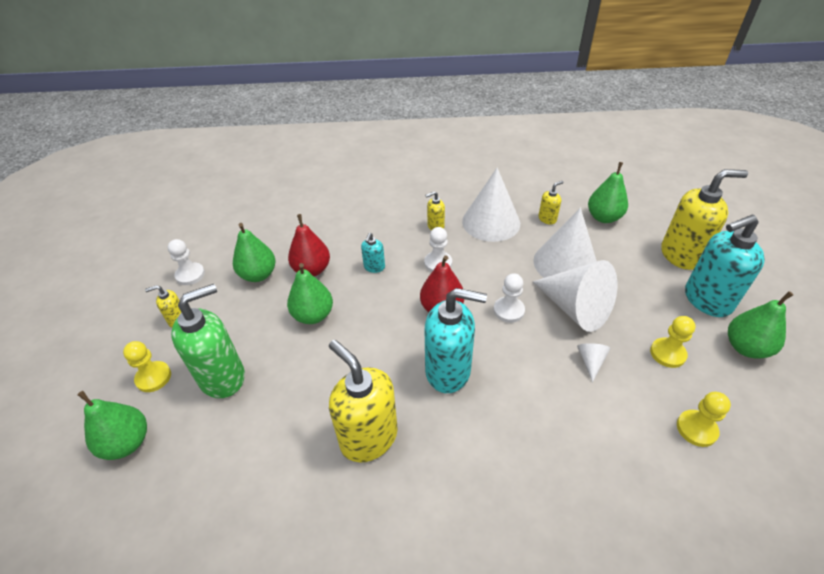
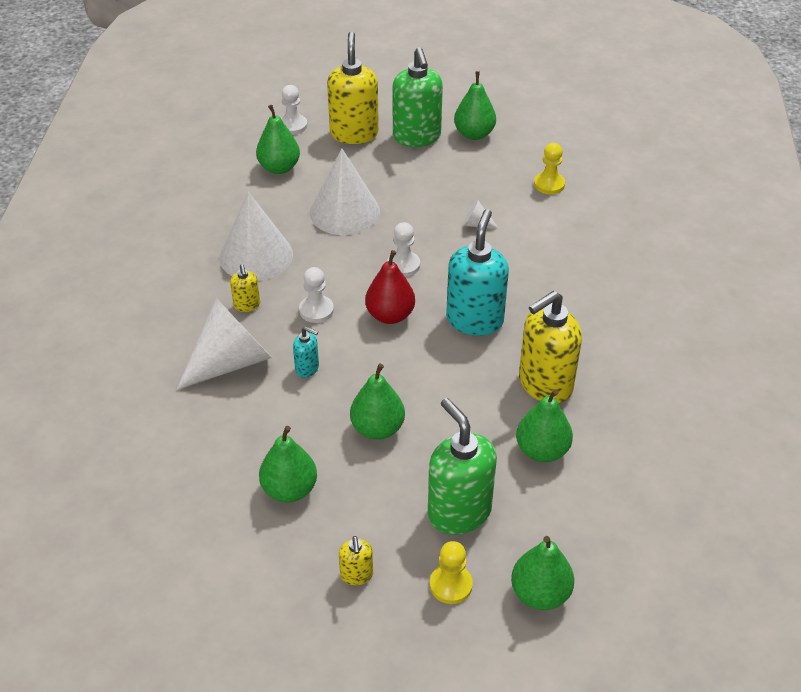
camera: 85 degrees left, 0 degrees up
(190, 275) = (267, 574): white pawn -> white pawn (293, 125)
(283, 438) = (542, 450): none -> green pear
(312, 270) = (295, 431): red pear -> none
(547, 219) = (266, 209): yellow soap dispenser -> none
(575, 308) = (410, 219): white cone -> white cone (231, 362)
(667, 353) = (474, 177): yellow pawn -> none
(707, 300) = (417, 137): turquoise soap dispenser -> green soap dispenser

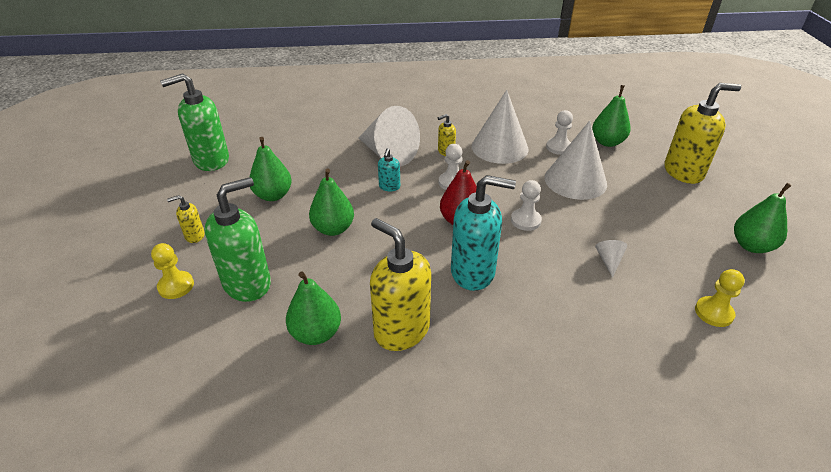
camera: 80 degrees right, 5 degrees down
(293, 125) = (666, 140): white pawn -> white pawn (558, 147)
(417, 137) = (711, 208): green soap dispenser -> green soap dispenser (211, 160)
(540, 593) = (156, 343): green pear -> none

